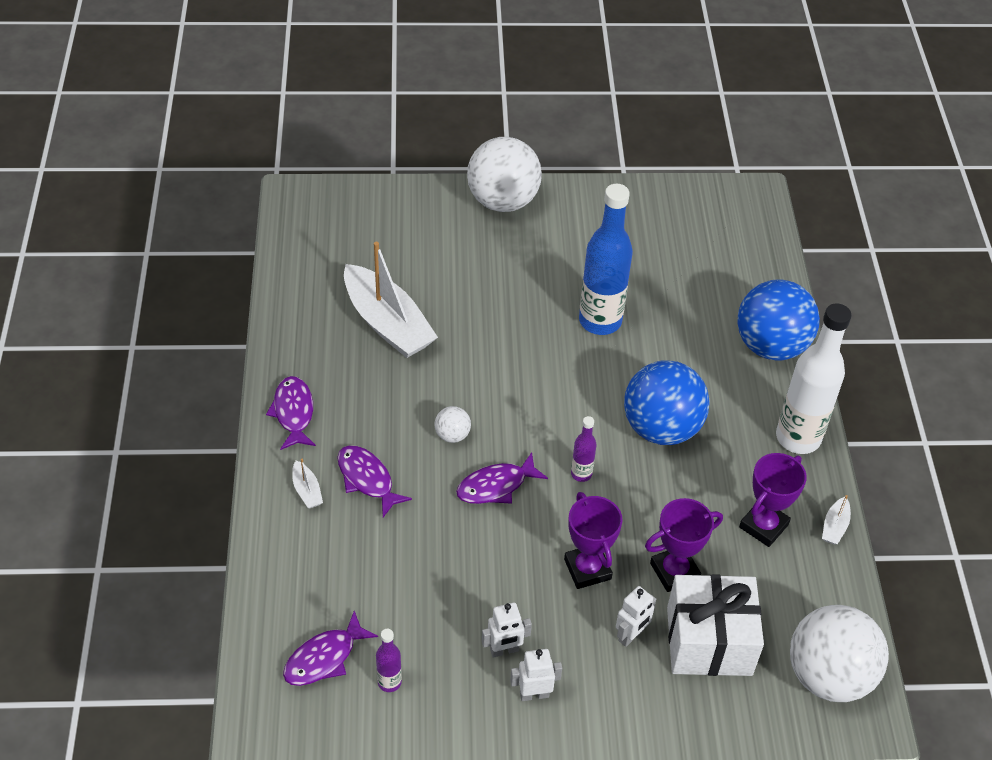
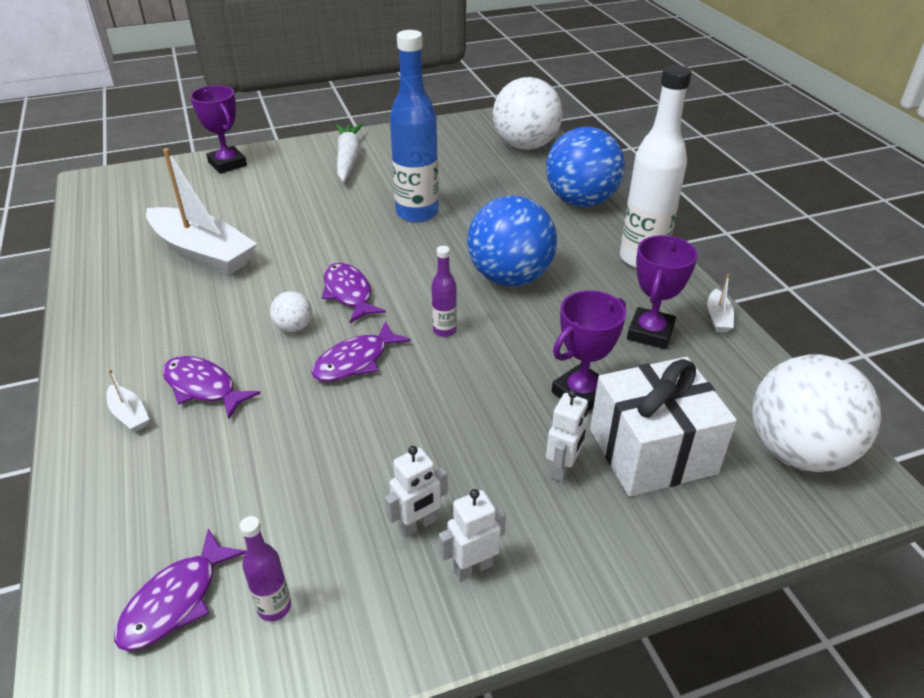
camera: 15 degrees left, 10 degrees down
(293, 412) = (105, 345): purple fish -> purple fish (349, 293)
(503, 201) = (298, 153): white ball -> white ball (525, 146)
(552, 223) = (348, 159): none -> white carrot
(587, 569) = (485, 414): purple trophy -> purple trophy (227, 164)

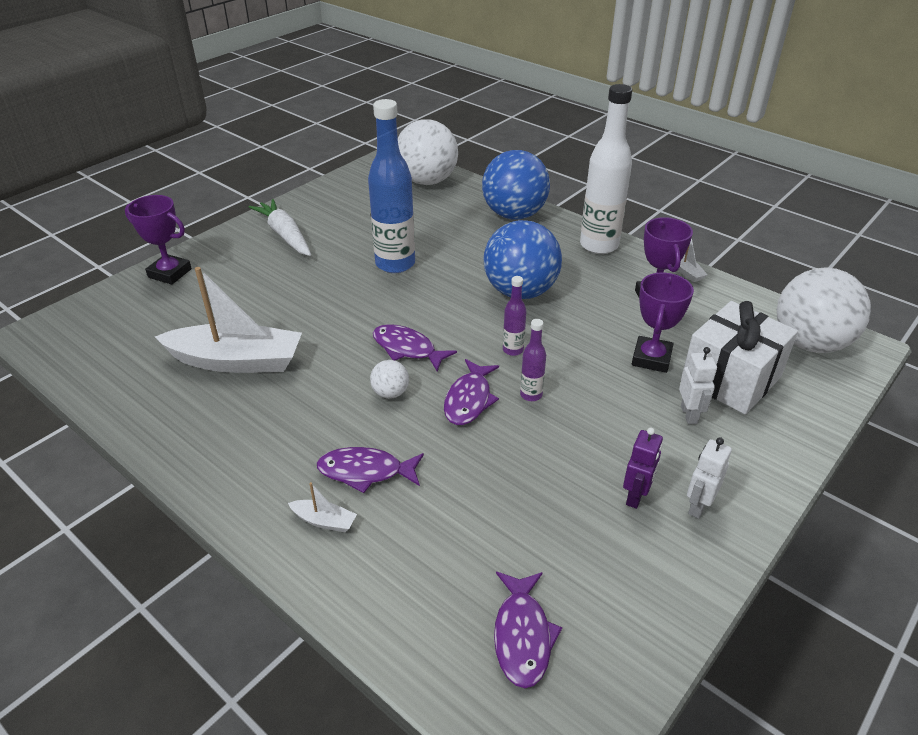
camera: 30 degrees left, 0 degrees up
(274, 607) = (598, 601): purple bottle -> purple bottle (531, 395)
(417, 525) = (636, 496): white robot -> purple robot

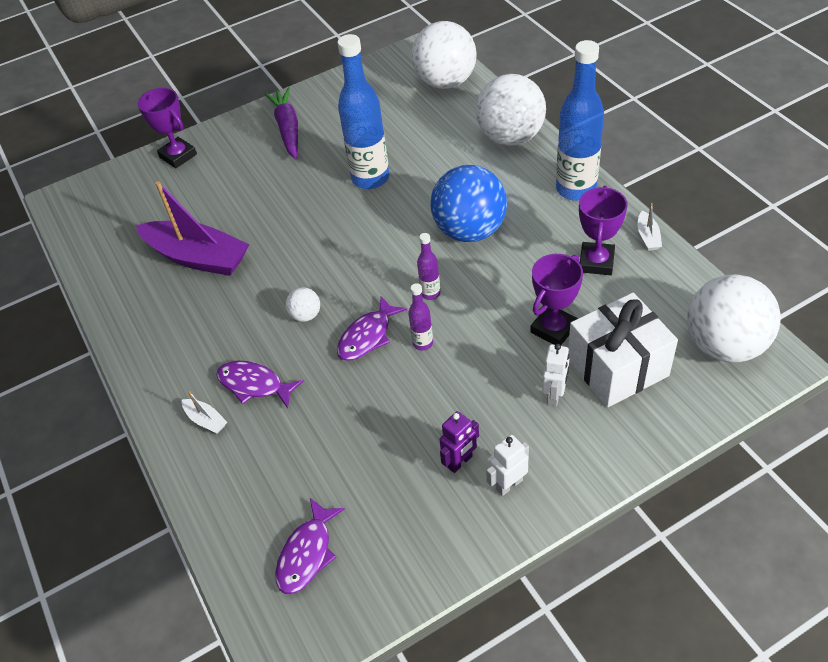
camera: 25 degrees right, 10 degrees up
(237, 361) = (198, 257): white boat -> purple boat
(285, 235) = (288, 128): white carrot -> purple carrot
(407, 349) = (339, 273): purple fish -> none
(514, 215) = (510, 137): blue ball -> white ball
(599, 245) = (576, 189): white bottle -> blue bottle

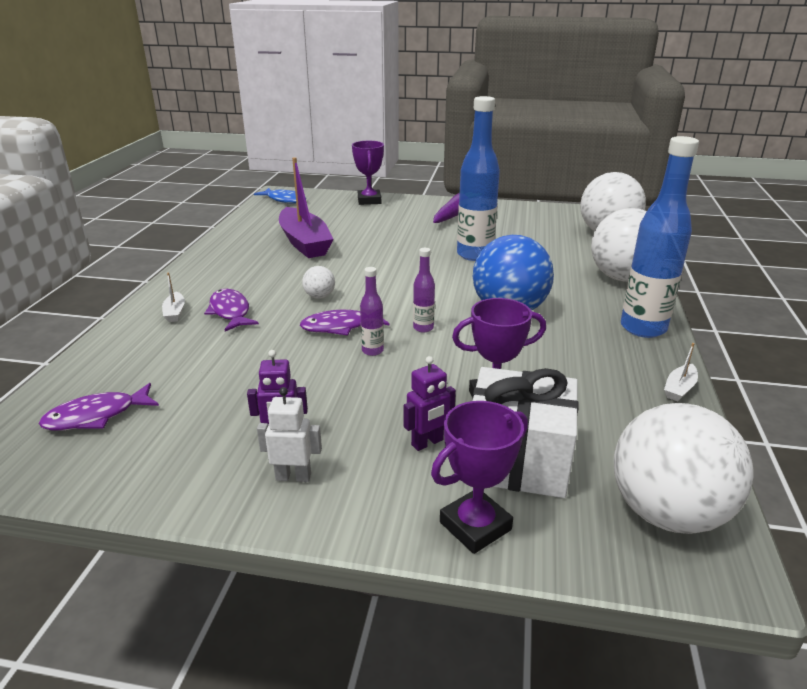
camera: 35 degrees right, 20 degrees down
(84, 207) = (284, 200): none -> blue fish
(554, 395) = (427, 443): white robot -> purple robot
(596, 262) = (599, 379): purple trophy -> purple trophy (475, 526)

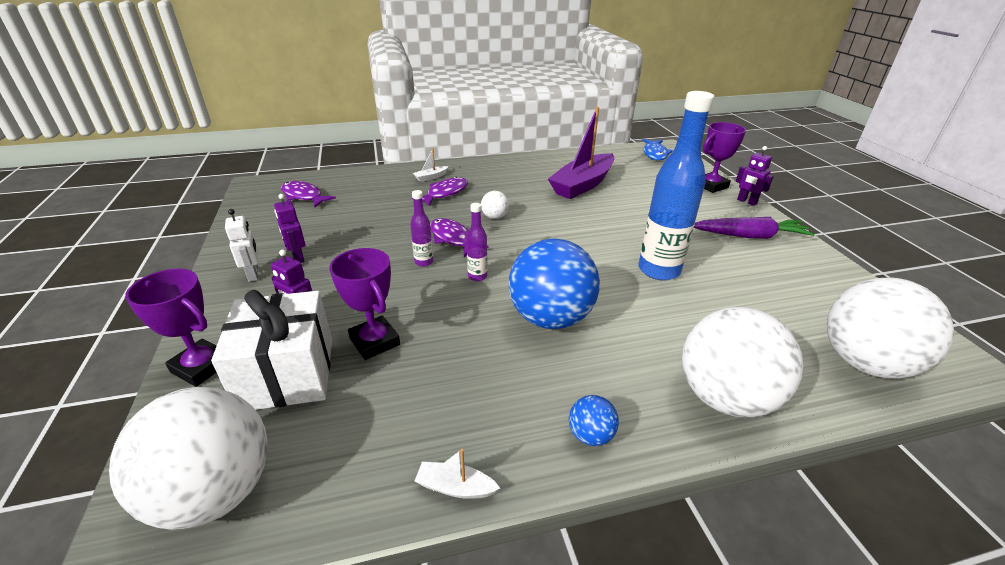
camera: 65 degrees right, 5 degrees up
(407, 199) = (746, 201): none -> purple robot
(643, 328) = (590, 435): blue bottle -> blue ball

